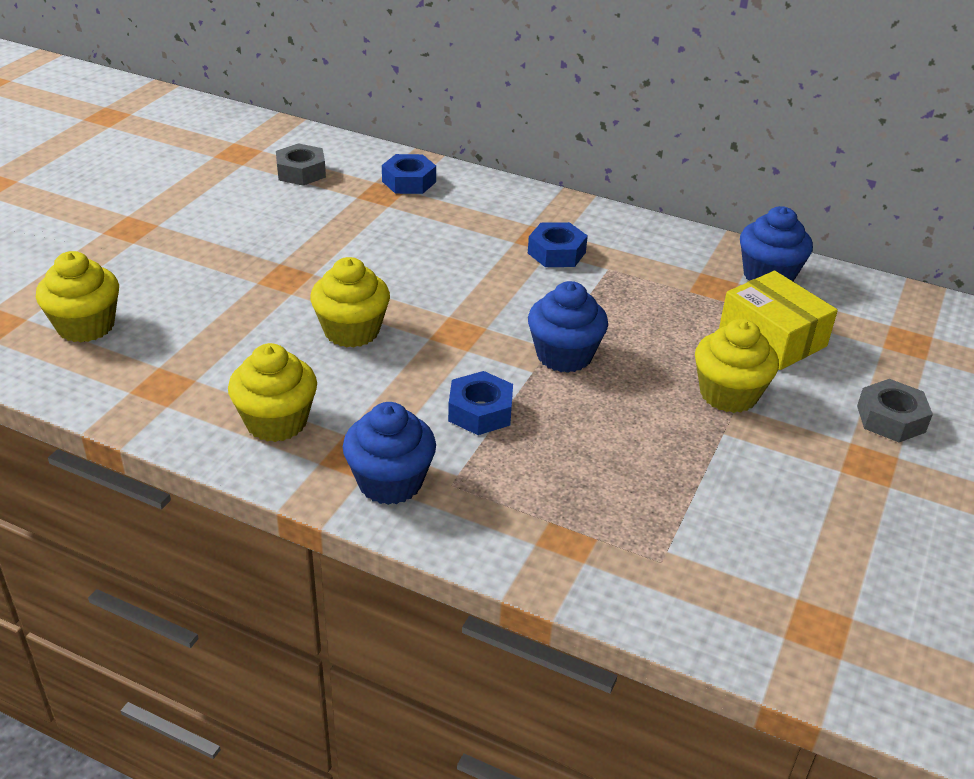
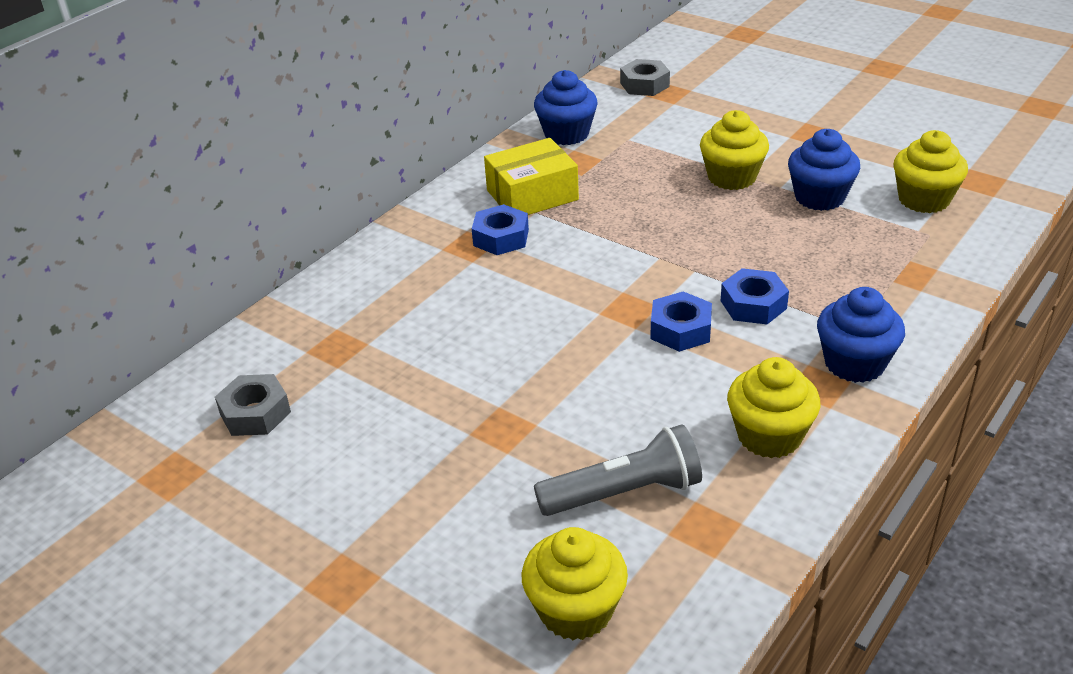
camera: 75 degrees left, 0 degrees up
(207, 342) = (624, 493): none -> grey flashlight
(352, 331) = (617, 379): yellow cupcake -> yellow cupcake (923, 199)
(409, 182) = (318, 325): blue nut -> blue nut (680, 330)
(564, 355) = (672, 250): blue cupcake -> blue cupcake (819, 197)
(772, 337) = (657, 146): yellow box -> yellow box (532, 195)
(890, 419) = (763, 116): grey nut -> grey nut (644, 85)

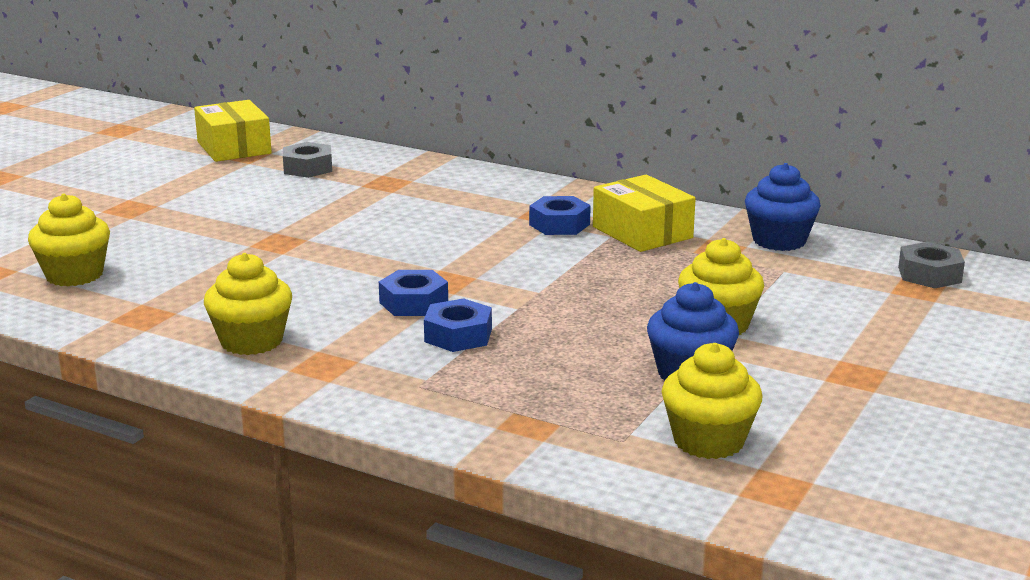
camera: 80 degrees right, 15 degrees down
(133, 489) = (234, 148): none -> yellow box
(624, 493) = (192, 286): grey flashlight -> none
(854, 363) = (357, 383): blue cupcake -> none

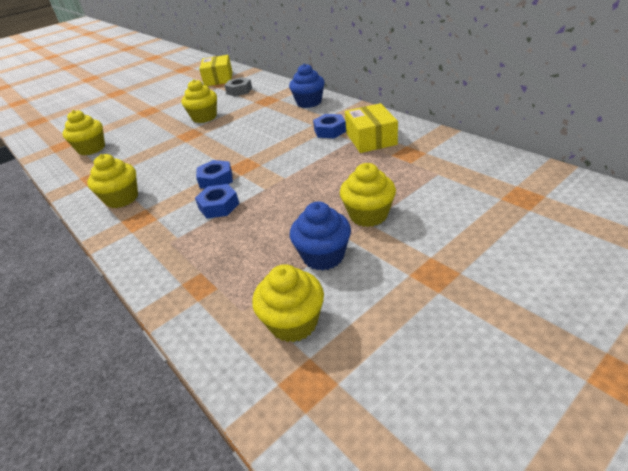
camera: 25 degrees right, 15 degrees up
(279, 214) = (204, 117): none -> yellow cupcake
(779, 241) = (449, 150): blue cupcake -> blue cupcake (309, 102)
(929, 274) = (537, 186): grey nut -> none

